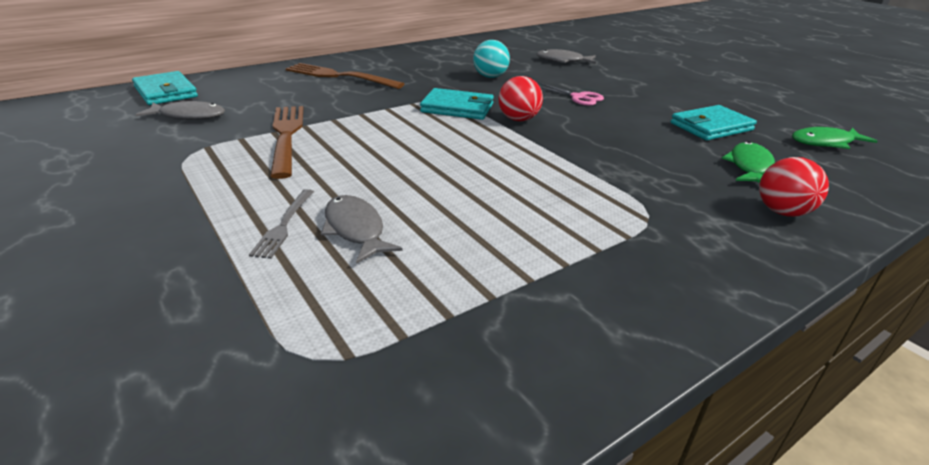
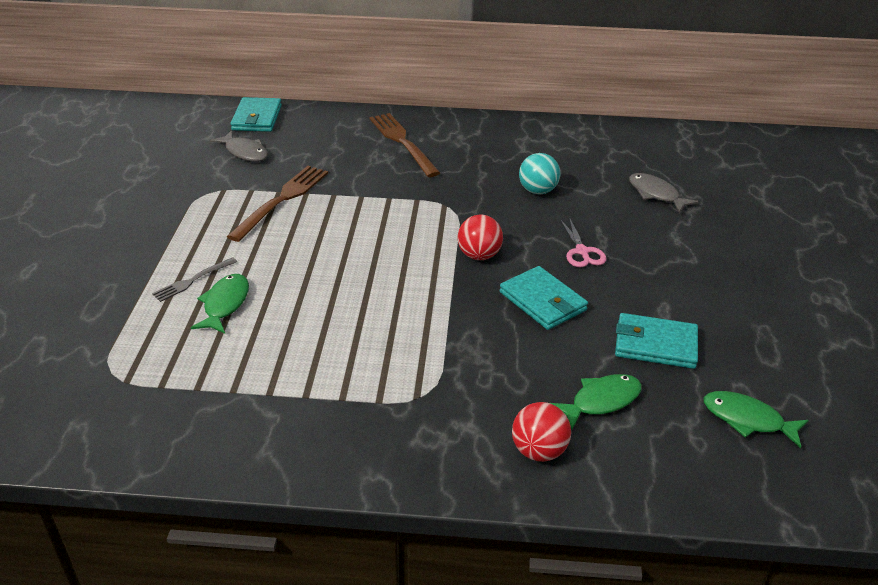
camera: 40 degrees right, 5 degrees up
(355, 229) = (225, 304): grey fish -> green fish
(457, 108) = (447, 220): turquoise wallet -> turquoise wallet (543, 301)

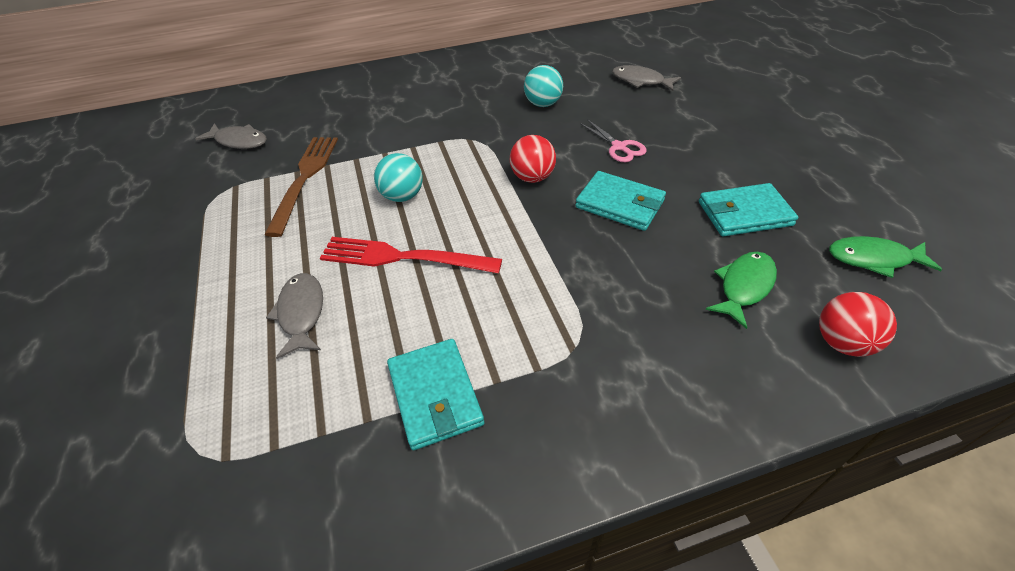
camera: 20 degrees left, 10 degrees up
(192, 281) = (249, 298): grey fork -> none
(225, 304) = (301, 313): green fish -> grey fish
(257, 118) = (235, 105): turquoise wallet -> turquoise wallet (435, 395)
(324, 287) = (401, 257): none -> red fork
(354, 238) = (402, 196): none -> turquoise ball
(402, 142) = (392, 92): brown fork -> none
(539, 451) = (730, 364): red ball -> red ball (842, 342)

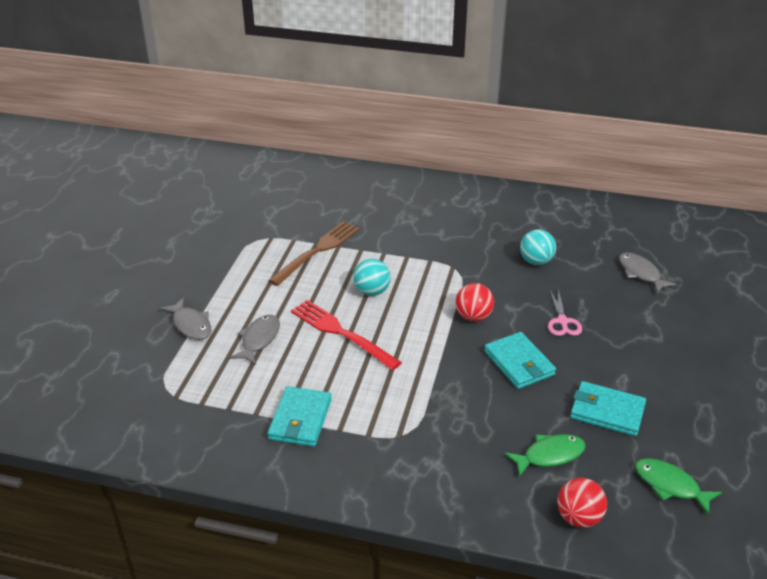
camera: 30 degrees right, 10 degrees down
(239, 141) = (293, 204): grey fish -> grey fish (191, 325)

